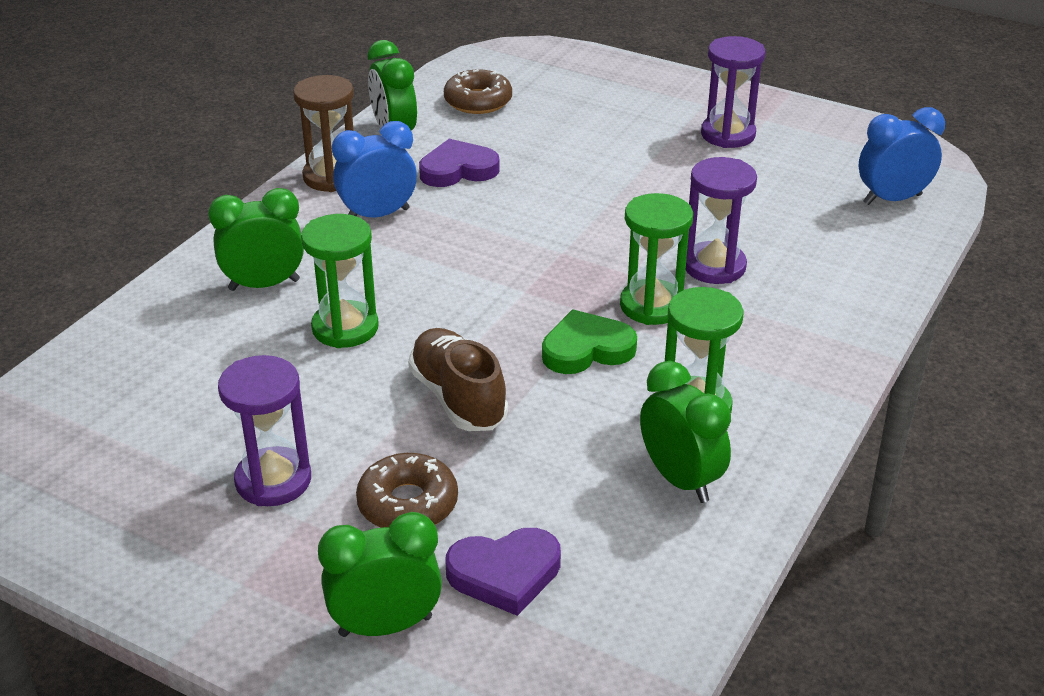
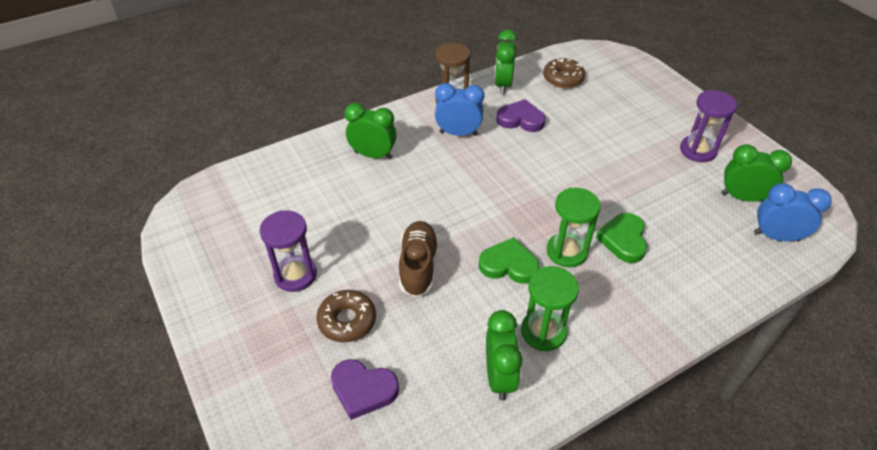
camera: 30 degrees right, 10 degrees up
(345, 328) = (393, 197): green hourglass -> none
(385, 626) = (284, 390): green clock -> green clock (742, 197)
(714, 266) = (623, 240): purple hourglass -> green heart

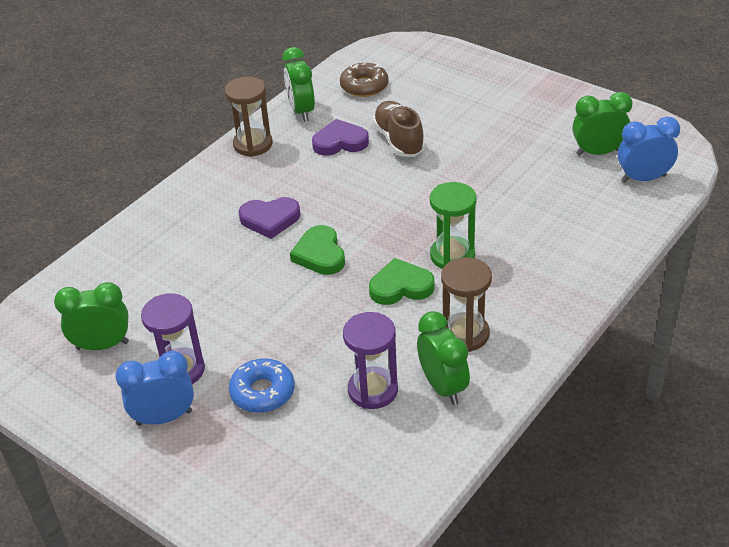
camera: 20 degrees left, 5 degrees down
(347, 320) = (262, 392): brown donut -> blue donut
(363, 390) = (315, 445): purple heart -> purple heart (270, 219)
(373, 155) = (195, 227): green clock -> green clock (102, 345)
(418, 266) = (308, 318): brown shoe -> brown shoe (399, 140)
(458, 133) = (279, 176): blue clock -> blue clock (164, 418)
(543, 332) = (465, 334): green hourglass -> brown hourglass
(623, 240) = (502, 227): green heart -> green heart (320, 254)
(697, 150) = (537, 120): purple hourglass -> purple hourglass (373, 390)

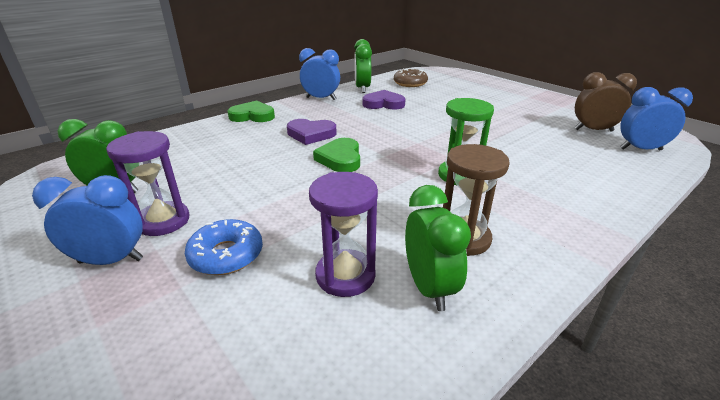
camera: 10 degrees right, 10 degrees down
(253, 144) = (321, 98): brown hourglass -> blue clock
(399, 140) = (427, 107): brown shoe -> none
(401, 286) = (405, 190): green heart -> green heart (252, 116)
(598, 152) = (593, 130): green clock -> brown clock

